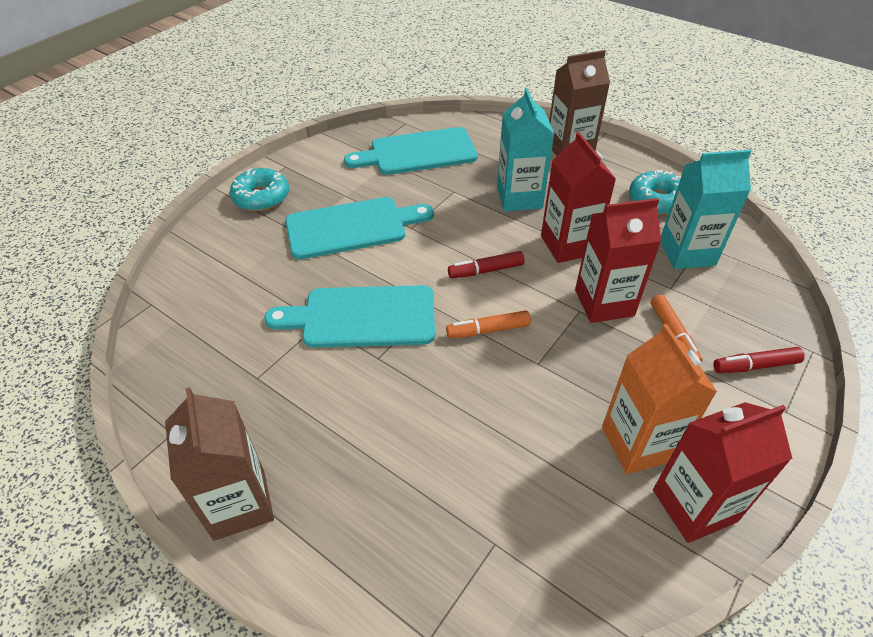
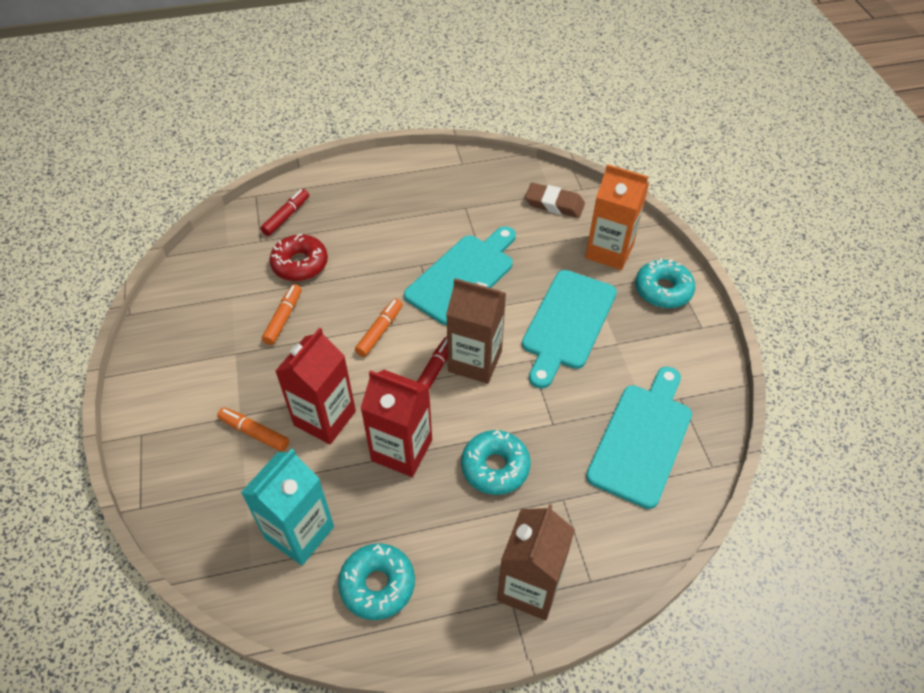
camera: 130 degrees right, 5 degrees up
(194, 311) = (554, 204): none -> brown eraser
(239, 504) = (390, 169): brown carton -> brown carton (475, 361)
(483, 464) = (300, 264): none -> red donut
(519, 198) = (495, 467): turquoise carton -> turquoise donut
(560, 414) = (283, 318): none -> orange marker
(638, 443) = (224, 338): orange carton -> orange carton (609, 251)
(694, 505) = (171, 330): red carton -> none
(755, 366) = (179, 455): red marker -> red marker (286, 216)

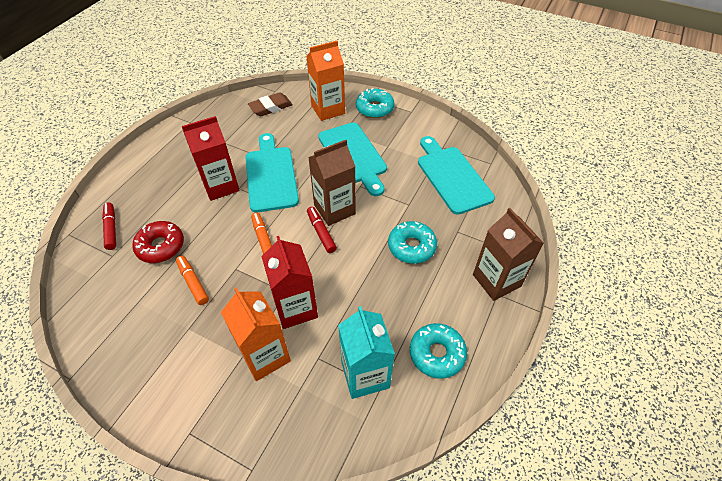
camera: 50 degrees left, 0 degrees up
(254, 433) = (265, 356): orange marker -> orange carton
(402, 450) = (358, 283): red carton -> red carton (220, 186)

